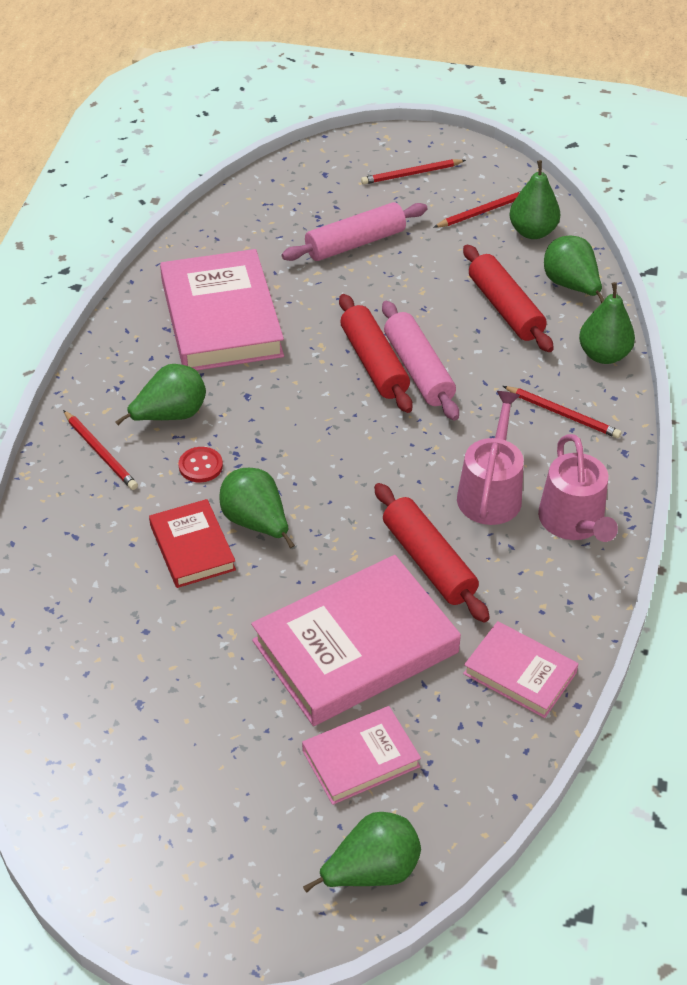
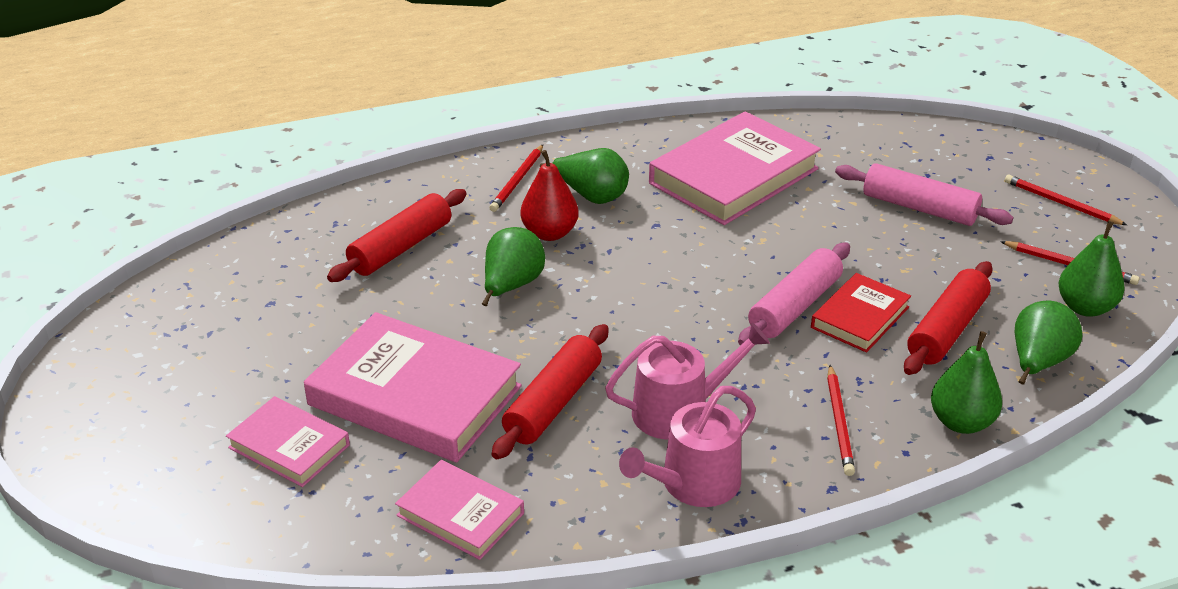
camera: 60 degrees right, 10 degrees down
(192, 547) = (455, 264): red book -> red book (860, 317)
(200, 466) = (550, 233): red button -> red pear
(371, 871) = (169, 499): green pear -> none
(374, 363) = (774, 277): red rolling pin -> red rolling pin (401, 247)
(519, 673) = (460, 514): pink book -> pink book turned 60 degrees counterclockwise

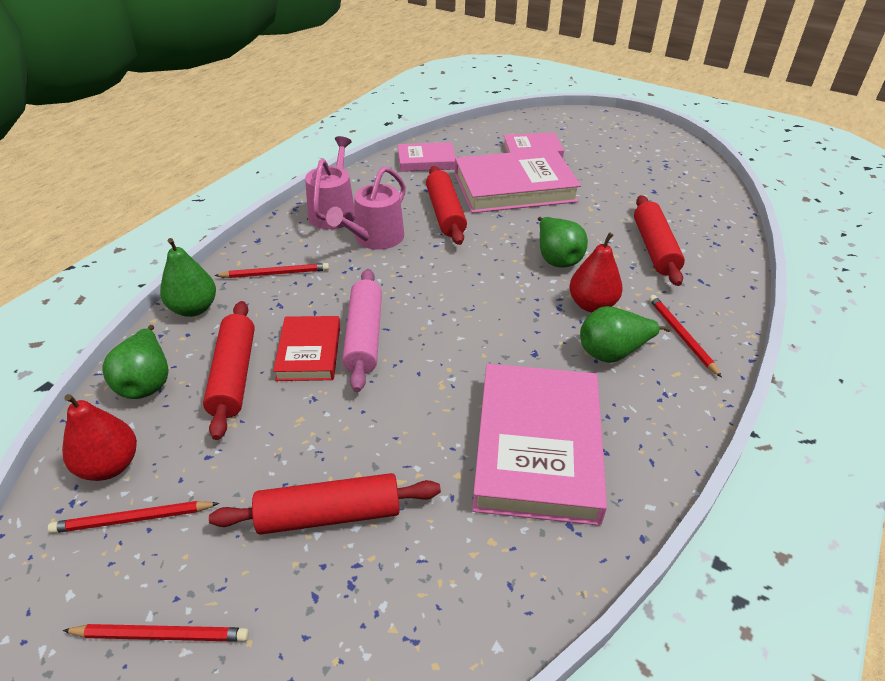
camera: 140 degrees right, 5 degrees up
(839, 423) = (275, 273): red pencil -> red pencil turned 120 degrees clockwise
(919, 208) = (329, 514): pink rolling pin -> red rolling pin
(1085, 307) = (109, 466): green pear -> red pear

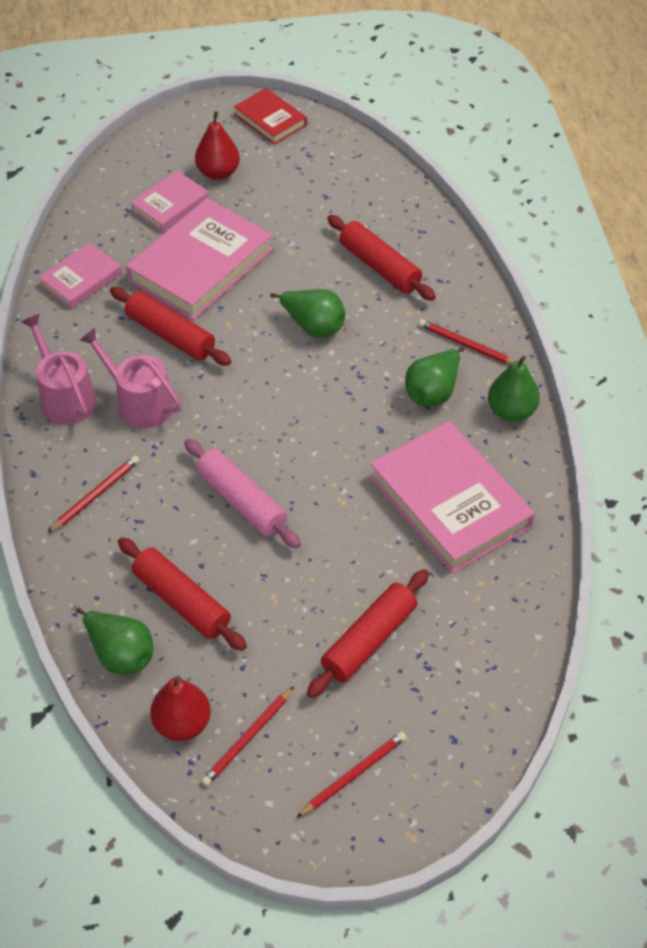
camera: 40 degrees left, 10 degrees up
(193, 309) = (70, 573): green pear -> green pear (511, 411)
(309, 352) = (215, 543): red book -> red book (270, 120)
(375, 238) = (139, 403): pink watering can -> pink watering can turned 135 degrees clockwise
(592, 305) = (381, 357): red pear -> red pear (218, 173)

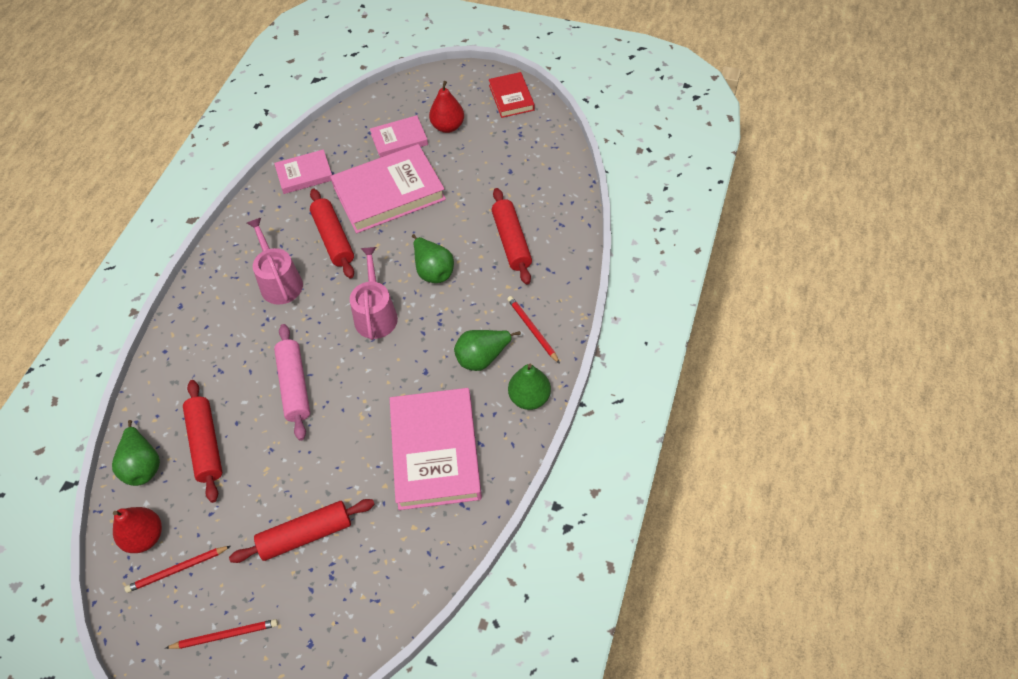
camera: 30 degrees right, 5 degrees up
(65, 397) = (236, 258): pink watering can -> pink watering can (375, 314)
(95, 495) = (207, 339): red pencil -> none

